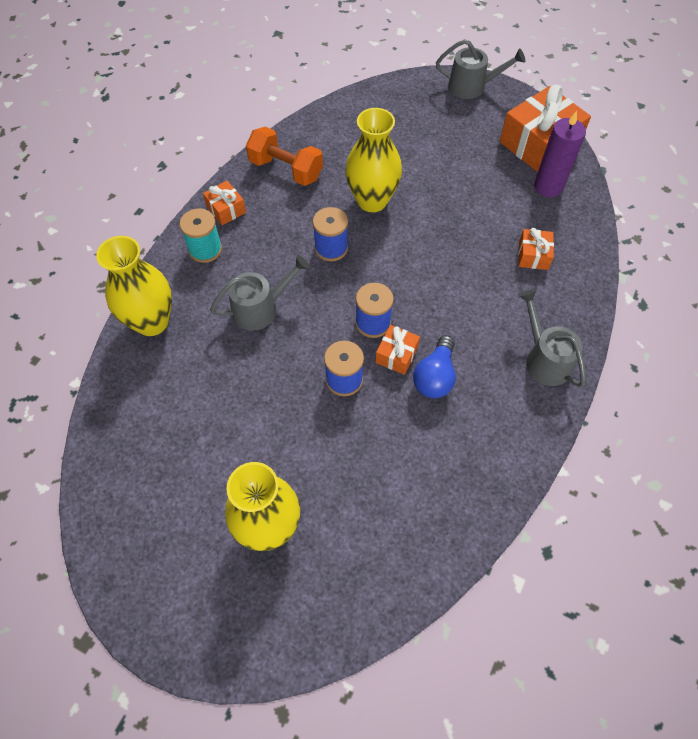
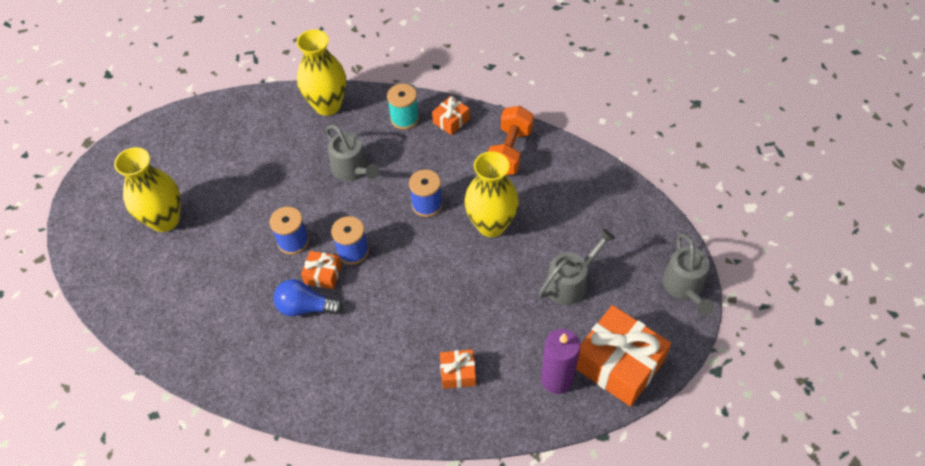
camera: 80 degrees right, 5 degrees down
(545, 359) = (336, 395): grey watering can -> grey watering can (570, 283)

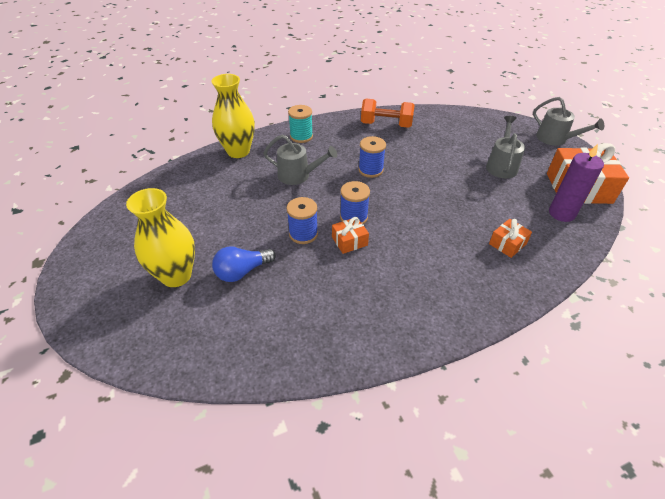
camera: 40 degrees left, 10 degrees down
(305, 307) = (361, 267): blue light bulb -> blue light bulb (242, 271)
(451, 121) = (332, 126): orange gift -> none
(491, 225) = (422, 161): yellow vase -> none
(510, 151) = (386, 125): orange dumbbell -> orange dumbbell turned 60 degrees counterclockwise

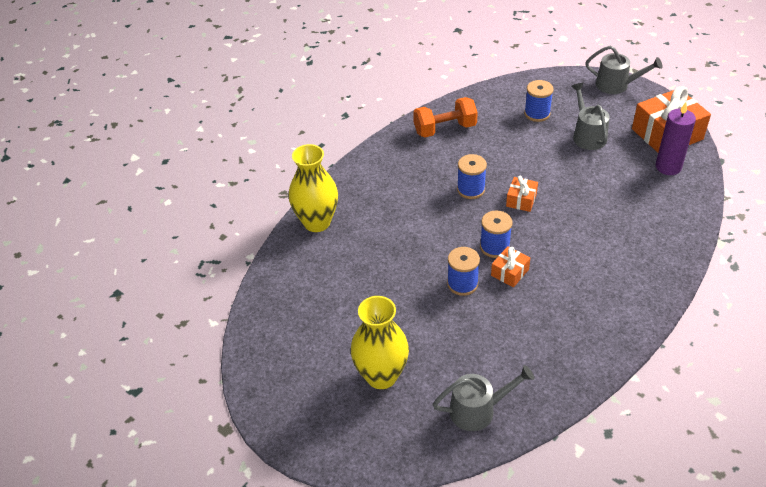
camera: 25 degrees left, 0 degrees up
(242, 271) = (438, 344): blue light bulb -> none
(298, 175) = (404, 225): grey watering can -> grey watering can (478, 410)
(301, 136) = (368, 178): turquoise spool -> none
(469, 137) = (537, 114): none -> blue spool
(507, 244) = (643, 216): orange gift -> orange gift (521, 200)

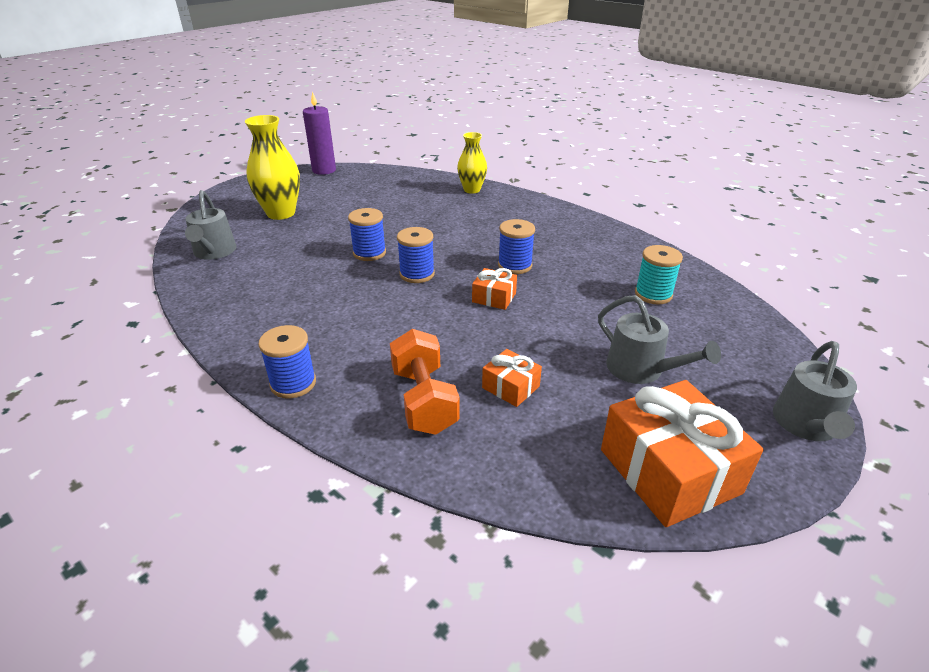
camera: 90 degrees right, 10 degrees down
(317, 222) = (472, 190): yellow vase -> yellow vase, size x0.64
(445, 129) = (626, 255): orange dumbbell -> orange dumbbell (424, 400)
(500, 122) = (653, 294): none -> turquoise spool
(509, 272) = (375, 280): orange gift -> orange gift (510, 387)
(537, 114) = (683, 326): blue spool -> blue spool (293, 383)
(587, 135) = (641, 370): grey watering can -> grey watering can turned 60 degrees clockwise
(668, 167) = (570, 453): purple candle -> purple candle (324, 170)

